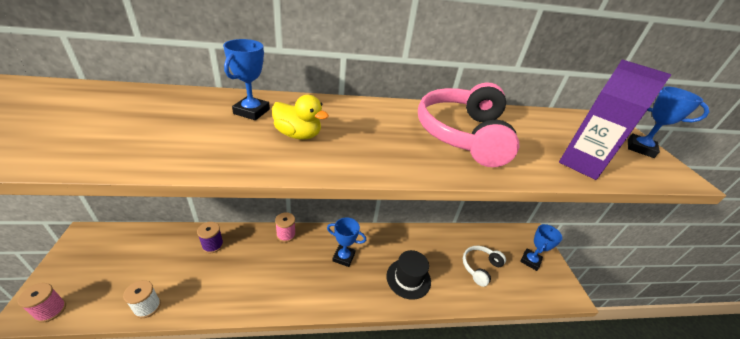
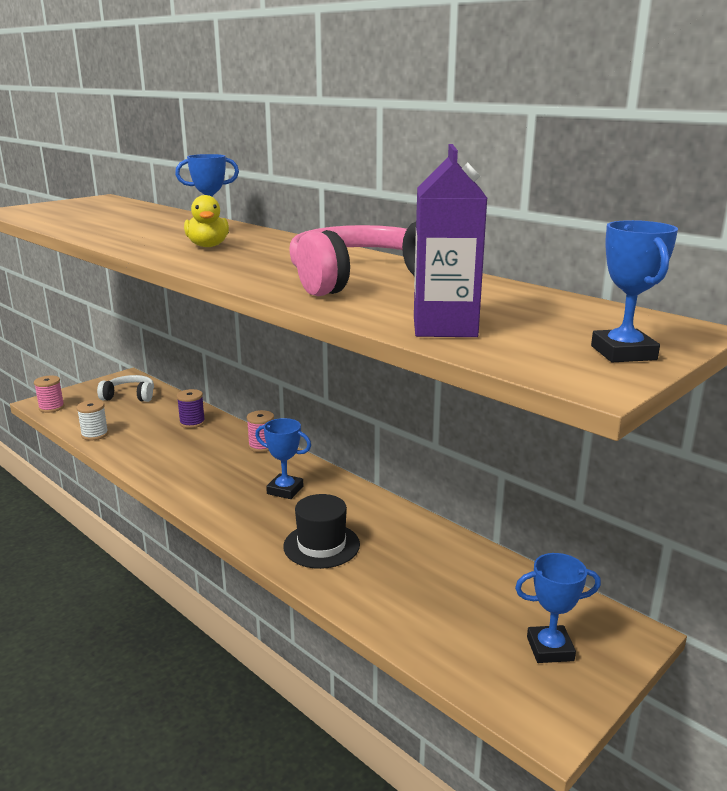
camera: 55 degrees right, 15 degrees down
(343, 257) = (285, 490): blue trophy -> blue trophy turned 45 degrees counterclockwise
(480, 267) = (441, 598): white headphones -> white headphones (130, 396)

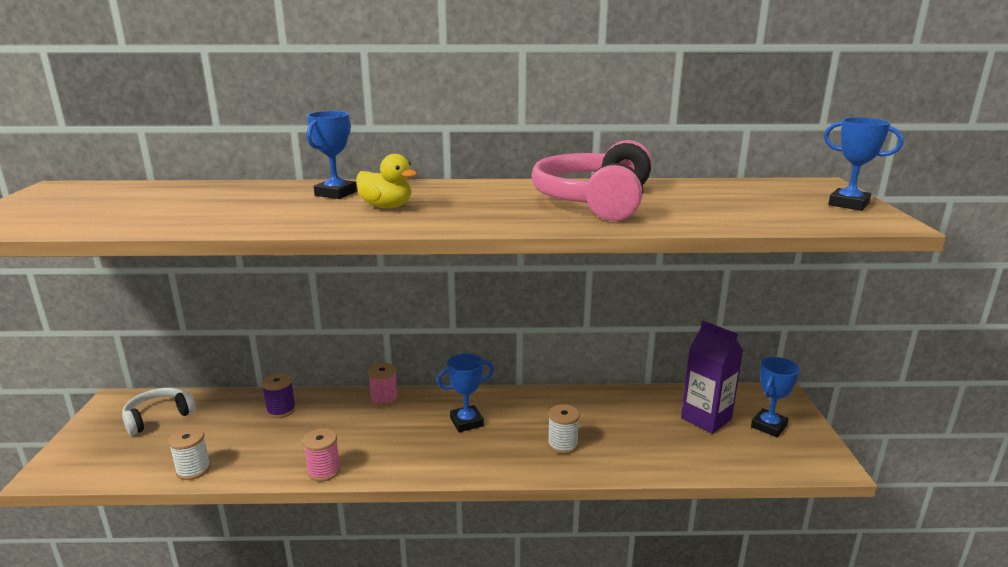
camera: 45 degrees left, 0 degrees up
(51, 408) = (76, 471): pink spool -> pink spool (324, 471)
(321, 545) = (562, 445): black hat -> white spool
(444, 327) = (746, 217): purple carton -> purple carton (706, 419)

